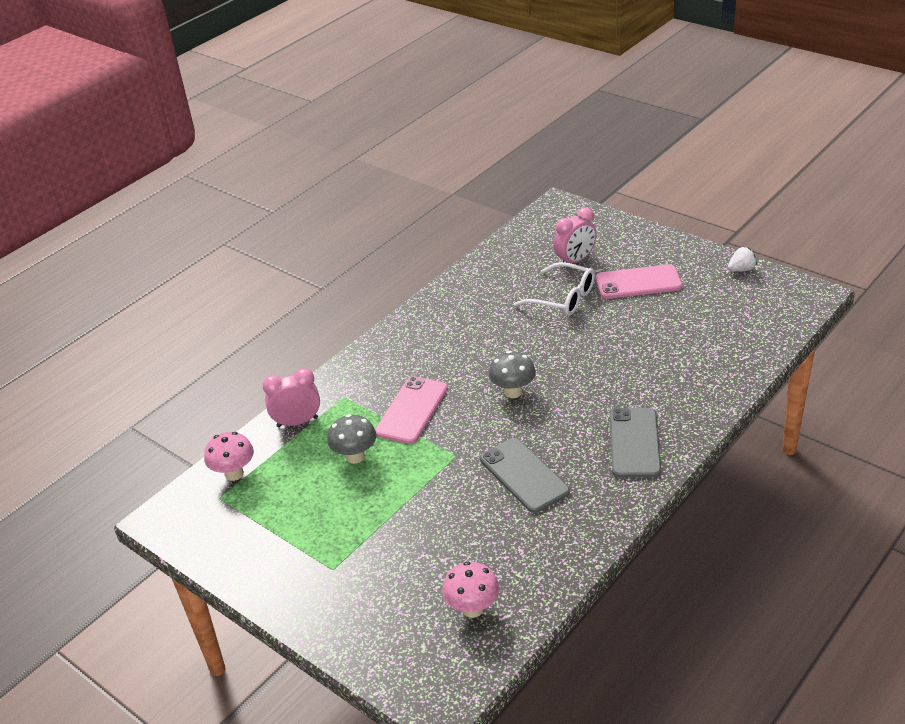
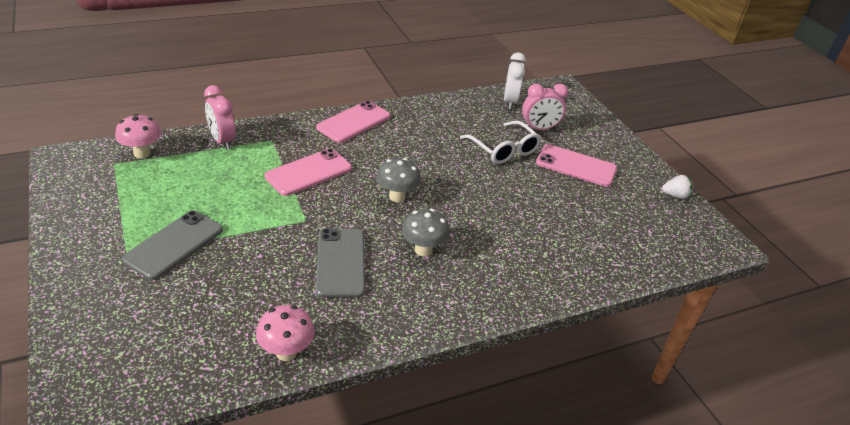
camera: 20 degrees right, 0 degrees up
(297, 422) = (222, 141): pink clock -> pink clock turned 135 degrees counterclockwise
(355, 457) = (234, 184): grey mushroom -> grey mushroom (423, 250)
(401, 339) = (354, 122): none -> pink phone
(472, 609) = (189, 346): pink mushroom -> pink mushroom (286, 352)
(524, 245) = (510, 102): none -> white clock
(634, 443) = (455, 284): grey phone -> grey phone (174, 244)

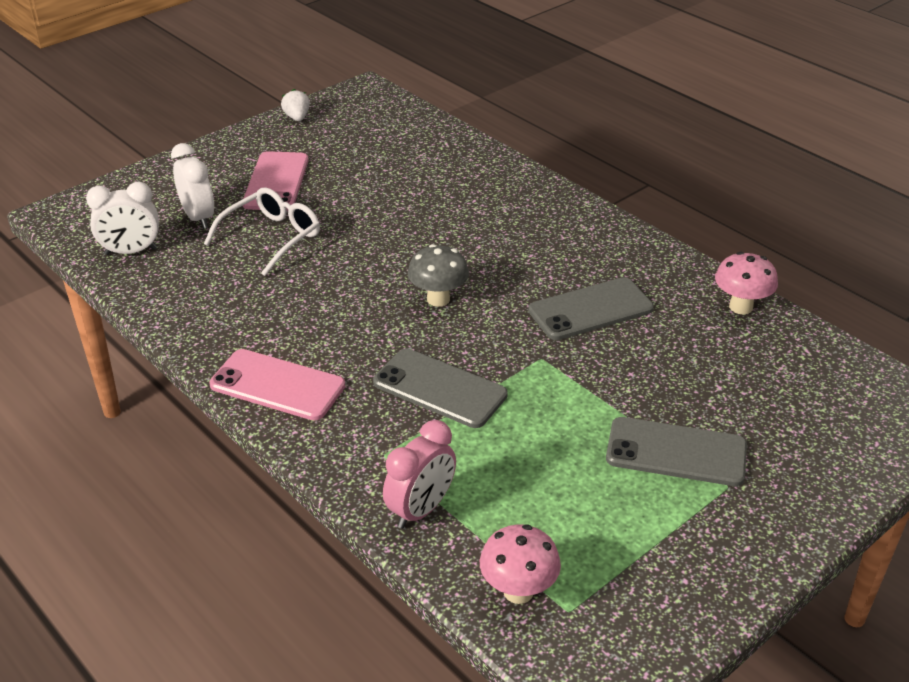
camera: 105 degrees left, 0 degrees up
(308, 172) = (439, 389): pink phone -> grey phone
(423, 250) = (521, 259): grey mushroom -> none
(539, 129) = (198, 218): pink clock -> white clock

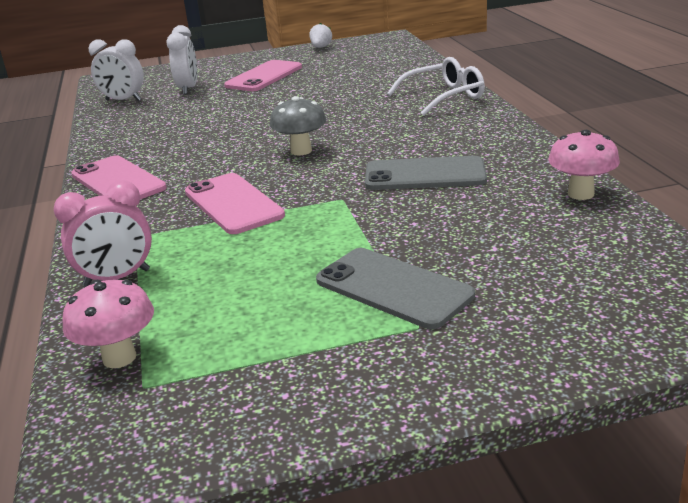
camera: 30 degrees right, 10 degrees down
(272, 237) = (223, 103): white glasses -> white glasses (444, 96)
(439, 389) = (233, 204): grey phone -> pink phone

